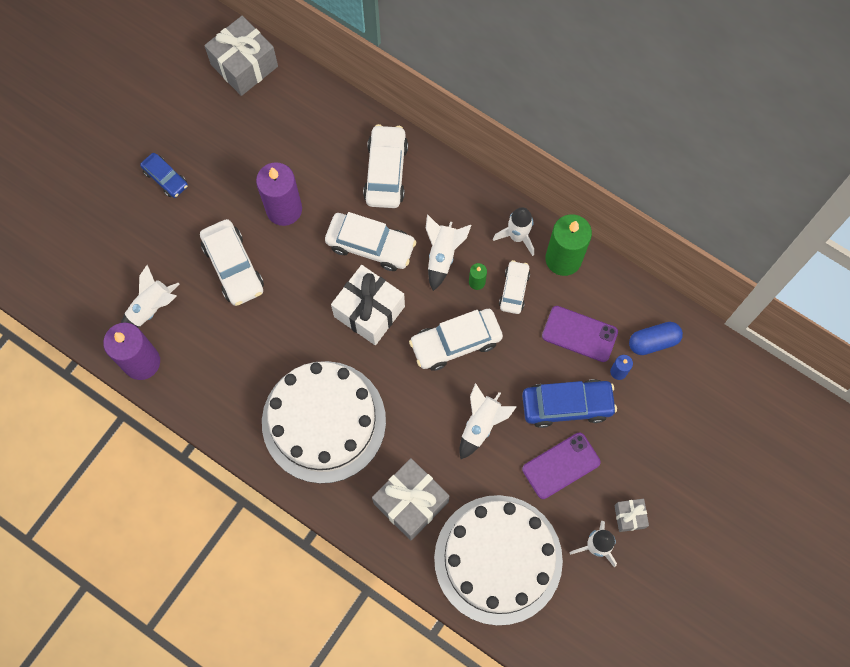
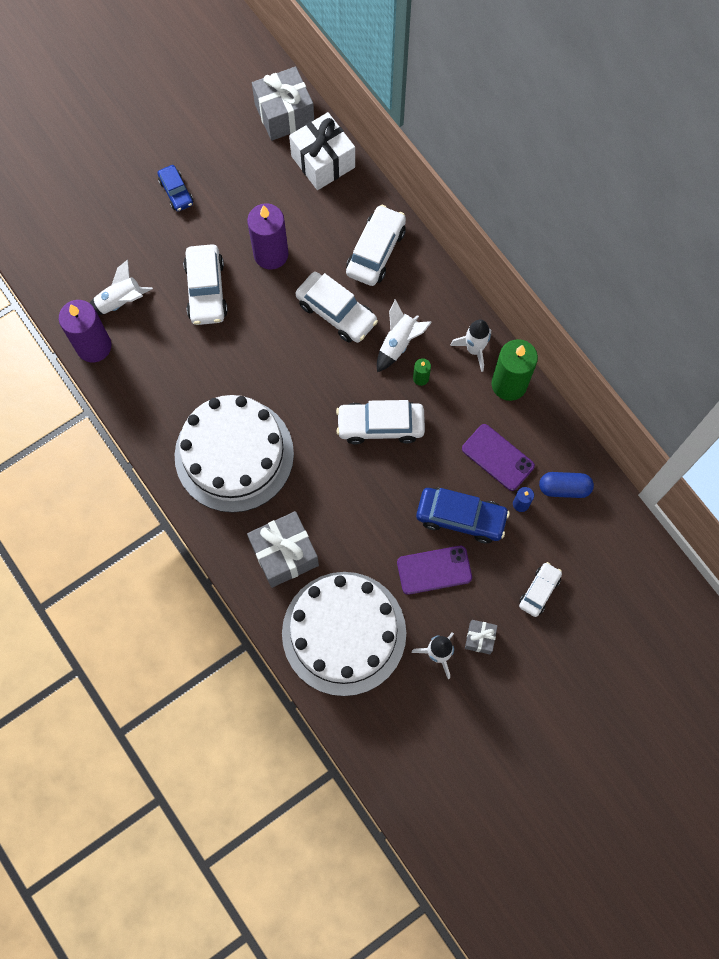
camera: 20 degrees right, 0 degrees up
(369, 311) = (312, 371): white gift -> white gift (323, 161)
(481, 424) = (375, 507): white rocket -> none
(514, 290) = (452, 397): white car -> white car (539, 591)

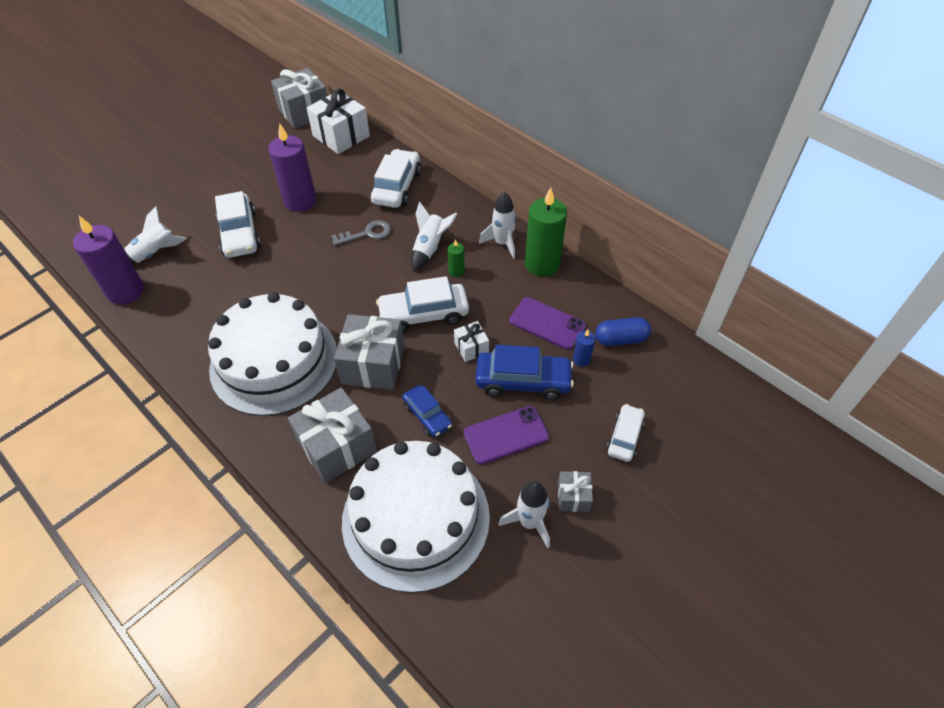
camera: 10 degrees left, 20 degrees down
(176, 192) = (210, 170): blue car -> blue car (427, 415)
(325, 475) = (373, 364): none -> grey gift
(336, 312) = (367, 234): white car -> grey key
(419, 472) = (471, 347): none -> white gift

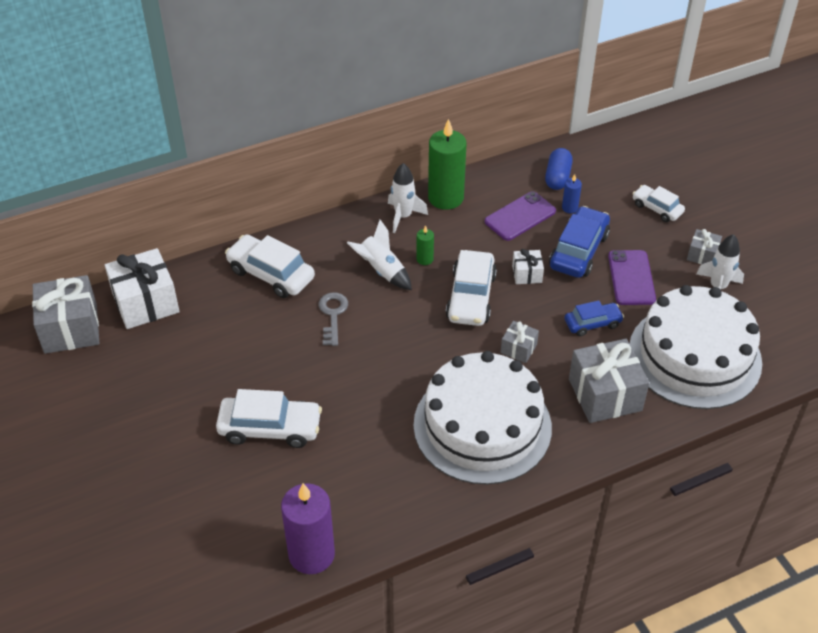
camera: 70 degrees left, 5 degrees down
(154, 253) = (258, 519): white rocket -> none
(300, 201) = (244, 362): purple candle -> none
(373, 364) = (518, 349): grey gift -> grey gift, size x0.50

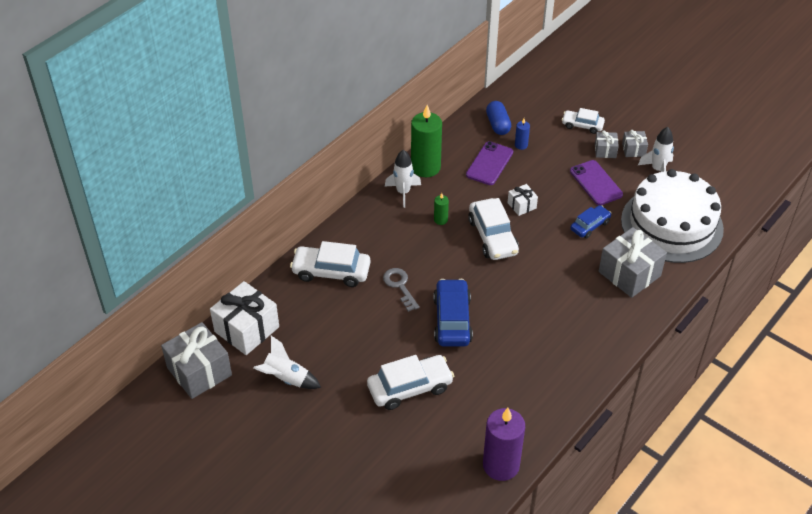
camera: 25 degrees left, 0 degrees up
(382, 270) = (414, 239): white rocket -> white rocket (286, 378)
(482, 426) = (560, 327): white cake -> none
(518, 349) = (550, 262): grey gift -> grey gift (605, 151)
(578, 251) = (547, 175): blue car -> blue car (452, 320)

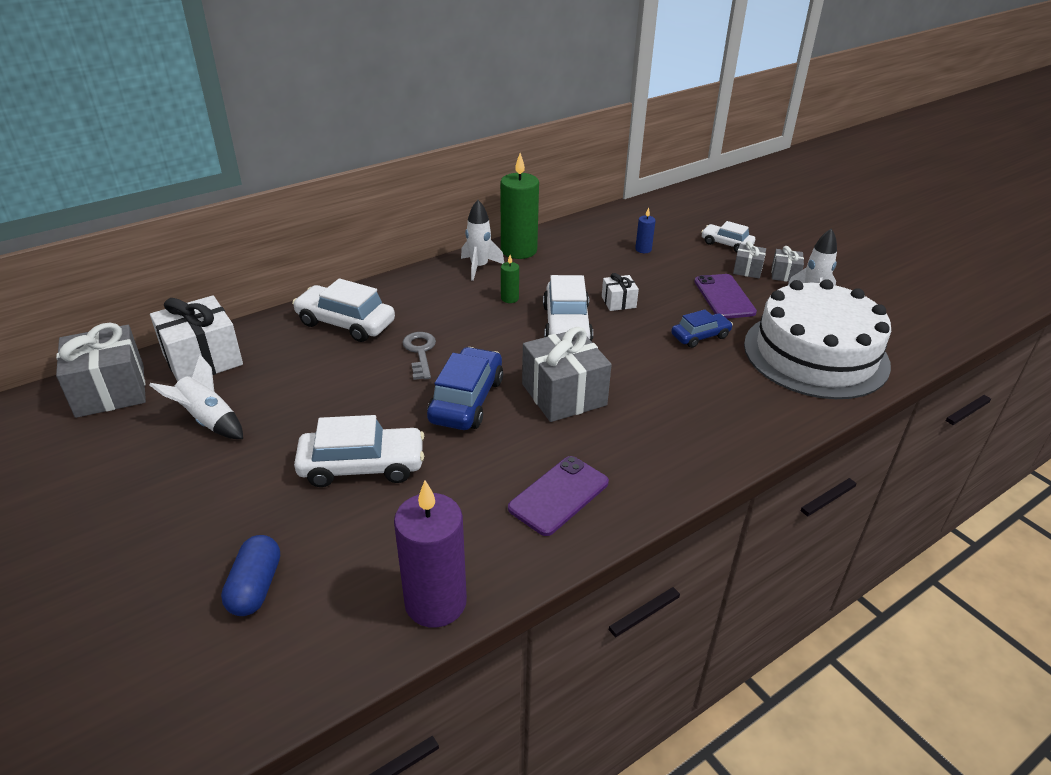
camera: 15 degrees right, 10 degrees down
(489, 163) = (597, 259): purple phone -> purple phone (559, 495)
(498, 125) = (623, 229): blue capsule -> blue capsule (255, 587)
(629, 274) = (737, 396): grey gift -> grey gift (564, 394)

